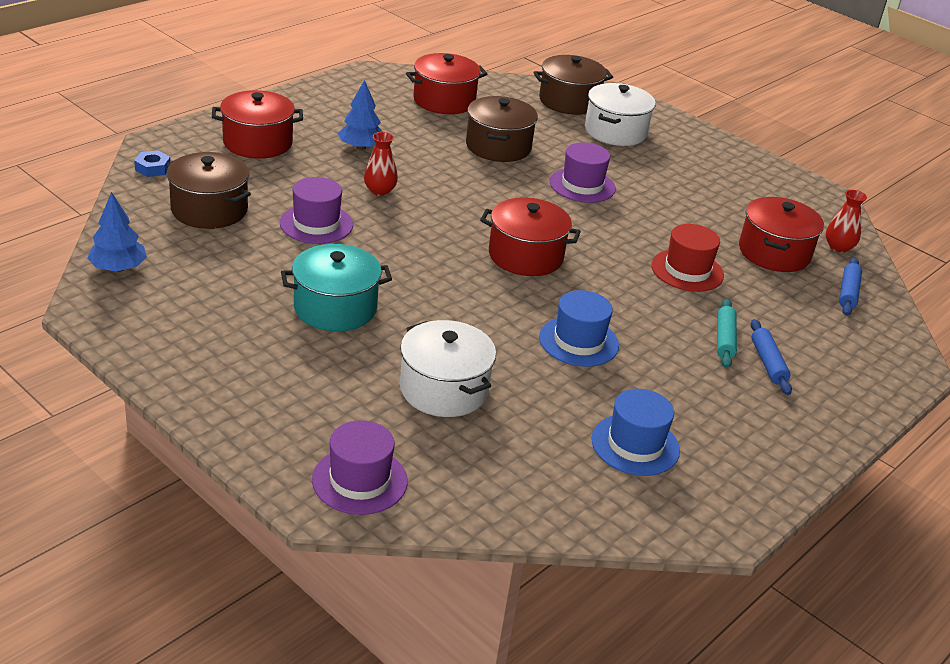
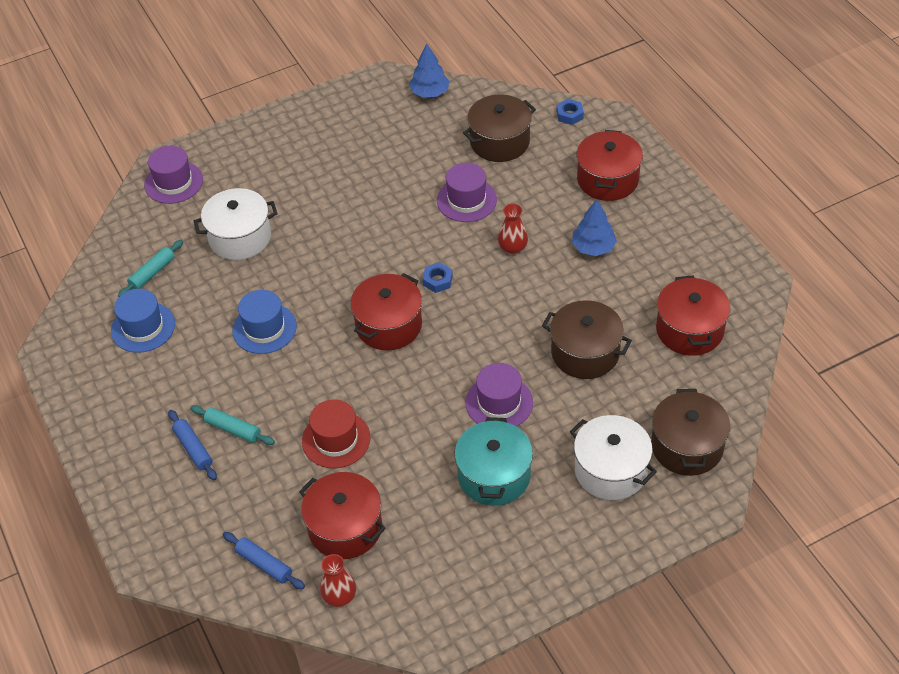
camera: 115 degrees right, 15 degrees up
(335, 308) = (350, 195): turquoise pot -> turquoise pot (494, 475)
(447, 232) = (437, 280): none -> blue nut
(543, 459) = (152, 273): none -> turquoise rolling pin
(768, 363) = (193, 449): blue rolling pin -> blue rolling pin turned 45 degrees clockwise

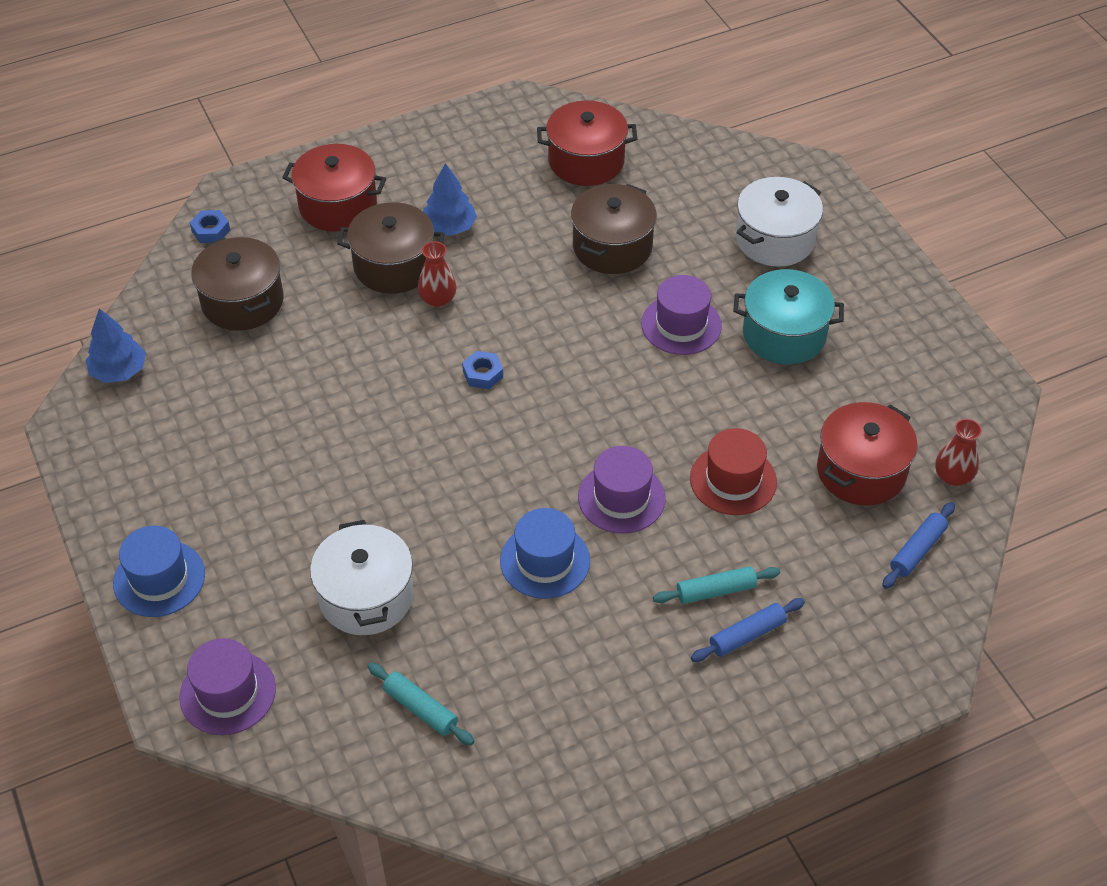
camera: 90 degrees left, 0 degrees up
(143, 327) = (528, 713): blue hat -> blue hat (159, 578)
(233, 429) = (716, 591): turquoise rolling pin -> turquoise rolling pin turned 45 degrees clockwise
(388, 325) = (553, 425): red pot -> none
(466, 200) = (345, 340): purple hat -> purple hat (621, 498)
(687, 446) = (744, 179): brown pot -> brown pot (394, 266)

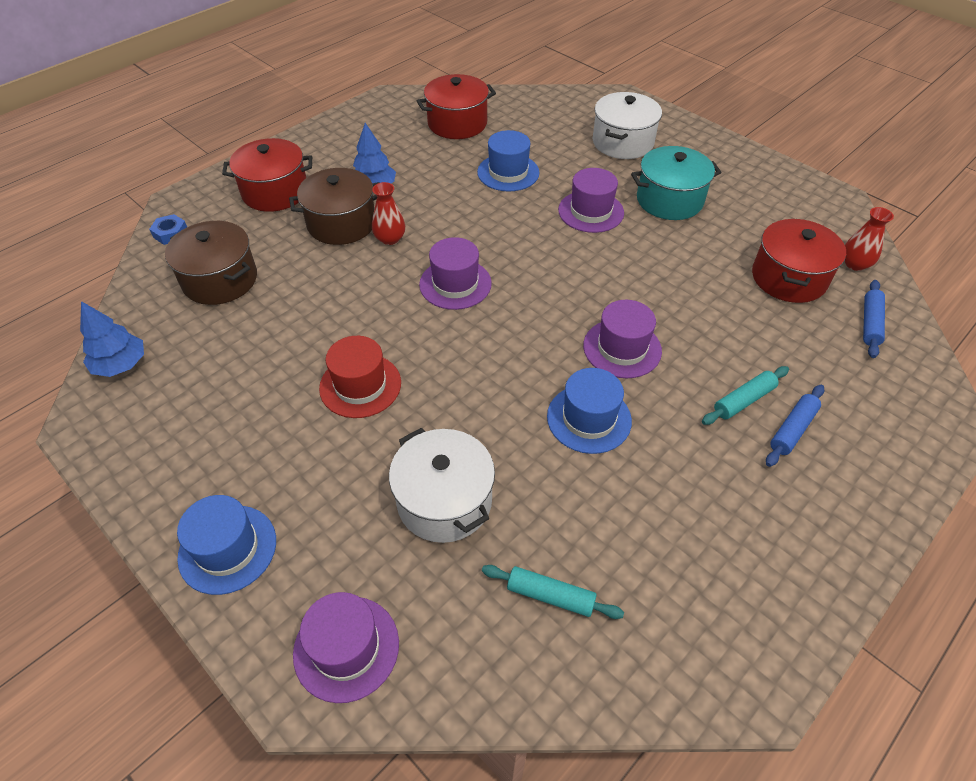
camera: 20 degrees left, 0 degrees up
(483, 374) = (455, 284): blue nut -> purple hat
(612, 247) = (508, 172): brown pot -> blue hat
(733, 480) = (700, 310): red hat -> red hat (360, 385)

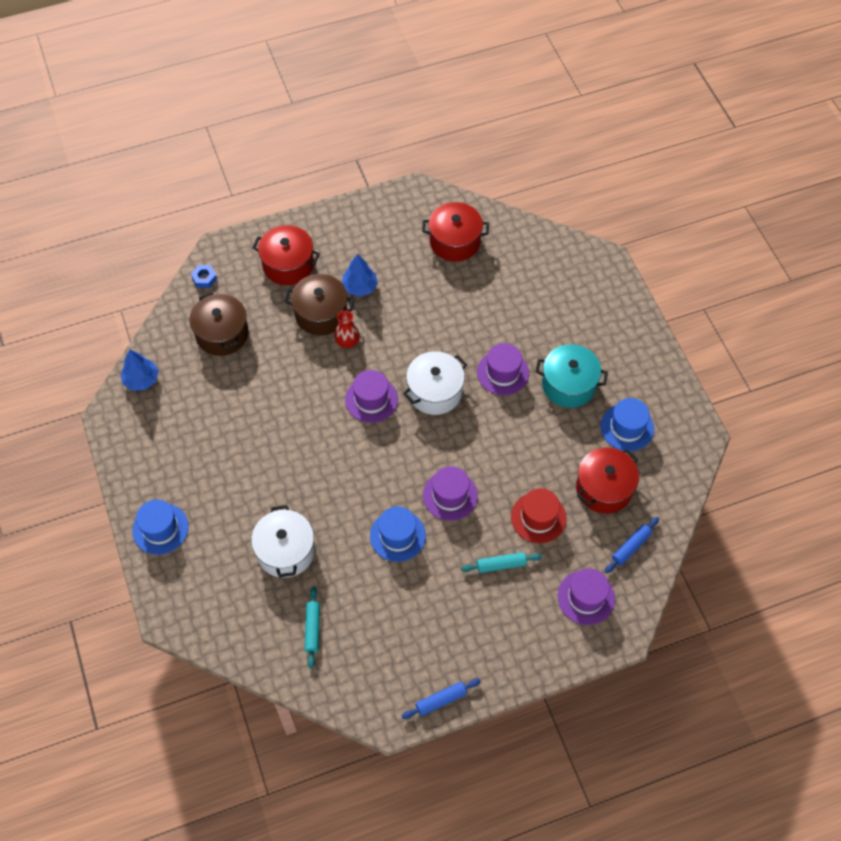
camera: 25 degrees right, 10 degrees up
(346, 648) = (198, 608): purple hat -> purple hat (586, 597)
(360, 385) = (274, 454): red hat -> red hat (538, 517)
(508, 172) = (464, 310): blue hat -> blue hat (627, 427)
(550, 596) = (312, 629): turquoise rolling pin -> turquoise rolling pin turned 45 degrees clockwise
(622, 142) = (572, 312): white pot -> white pot (435, 392)
(792, 430) = (516, 597): blue rolling pin -> blue rolling pin (441, 700)
(855, 264) = (662, 497): red vase -> none

